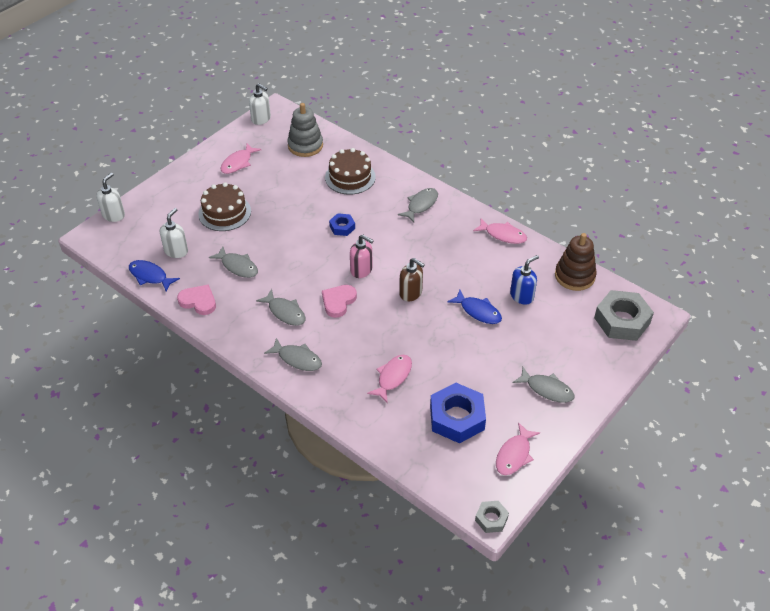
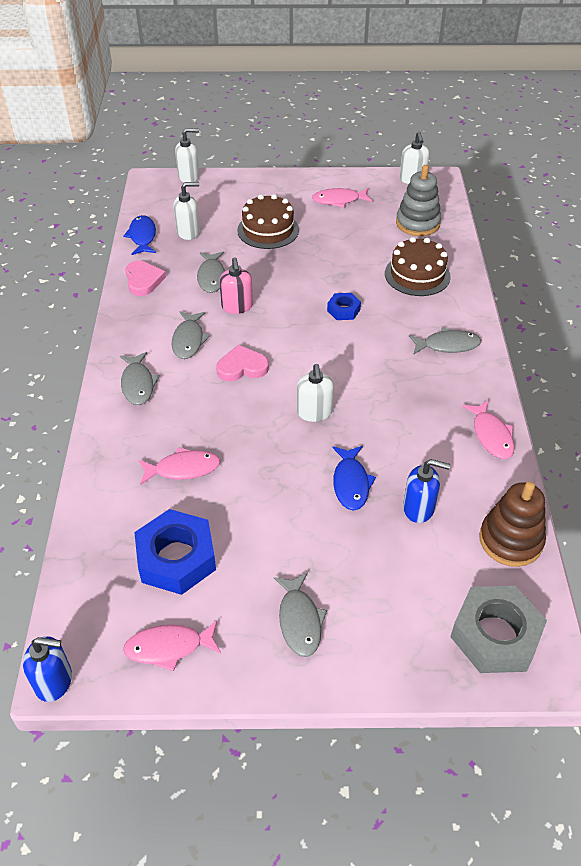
camera: 50 degrees right, 0 degrees up
(361, 270) = (303, 357): pink soap dispenser -> pink soap dispenser (237, 306)
(411, 293) = (314, 412): brown soap dispenser -> white soap dispenser
(491, 519) = (54, 681): grey nut -> blue soap dispenser

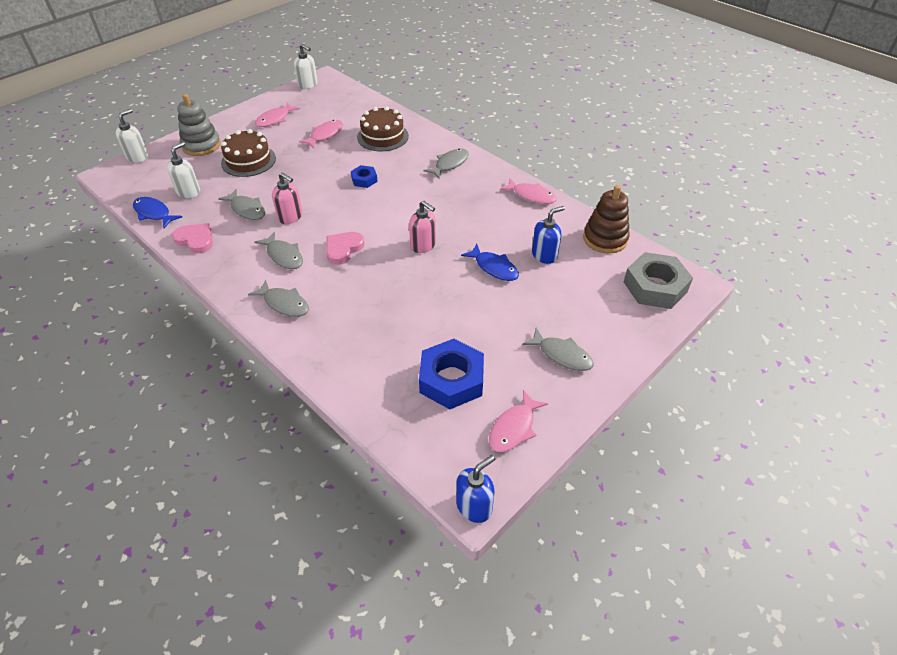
camera: 45 degrees left, 0 degrees up
(183, 469) = (386, 330): pink fish -> pink fish (325, 135)
(314, 412) = (423, 245): white soap dispenser -> pink soap dispenser
(417, 223) = (345, 108): grey stacking toy -> grey stacking toy (201, 145)

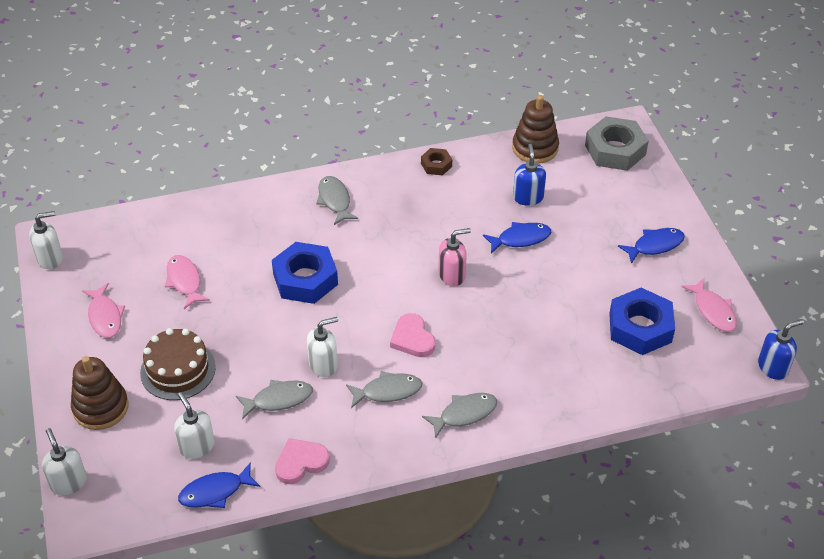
camera: 60 degrees left, 0 degrees up
(201, 145) = (101, 407): grey stacking toy -> brown stacking toy
(290, 217) = (323, 364): pink soap dispenser -> white soap dispenser
(364, 180) = (305, 279): blue nut -> blue nut, size x1.96
(382, 136) = (234, 233): brown cake -> none
(474, 506) = (773, 367): blue soap dispenser -> blue soap dispenser turned 75 degrees clockwise
(531, 195) = (436, 165): pink fish -> brown nut
(562, 355) = (655, 245): grey fish -> blue fish

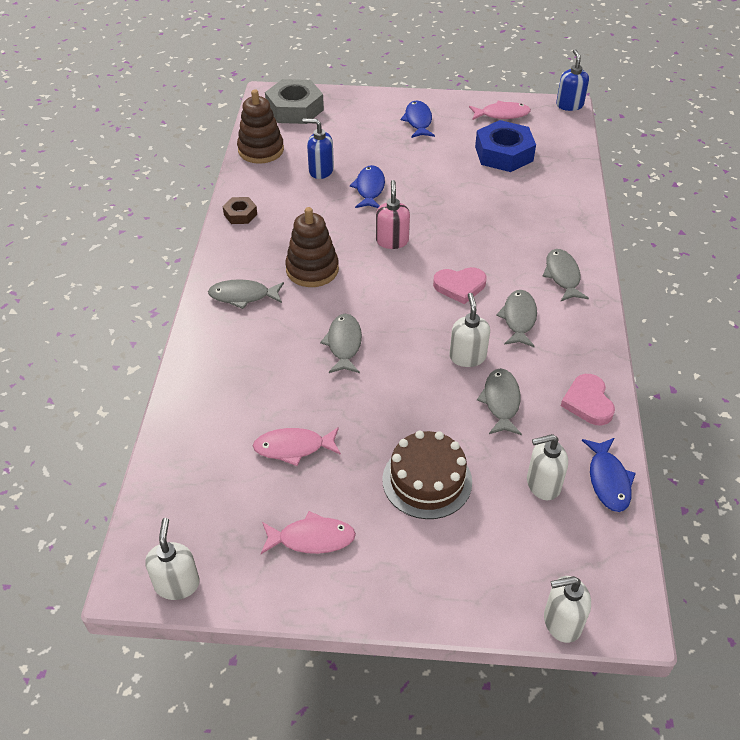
camera: 70 degrees left, 0 degrees up
(101, 407) = (457, 568): brown stacking toy -> brown stacking toy (312, 269)
(305, 279) = (344, 344): blue nut -> grey fish

